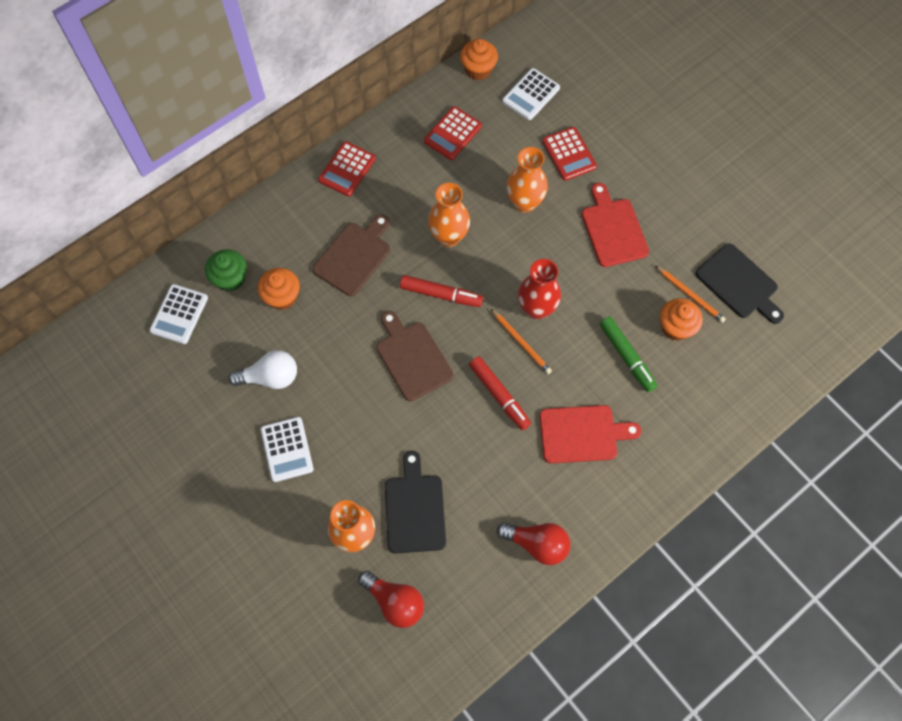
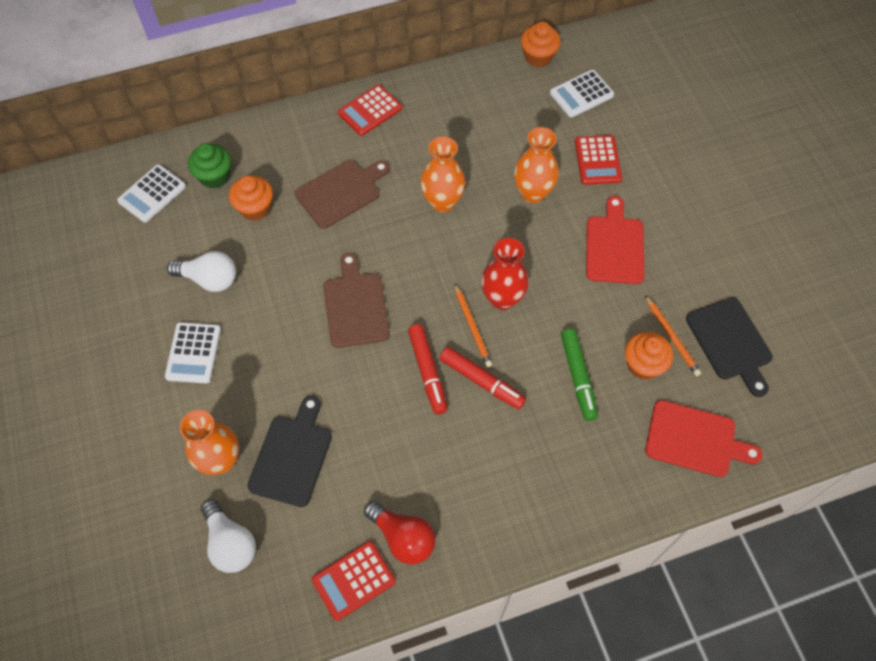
camera: 20 degrees right, 5 degrees down
(394, 602) = (230, 543): red light bulb -> white light bulb
(441, 294) = (411, 254): red marker -> red marker (482, 381)
(452, 133) = (487, 108): red calculator -> red calculator (353, 580)
(582, 434) = (498, 440): red cutting board -> red cutting board (695, 440)

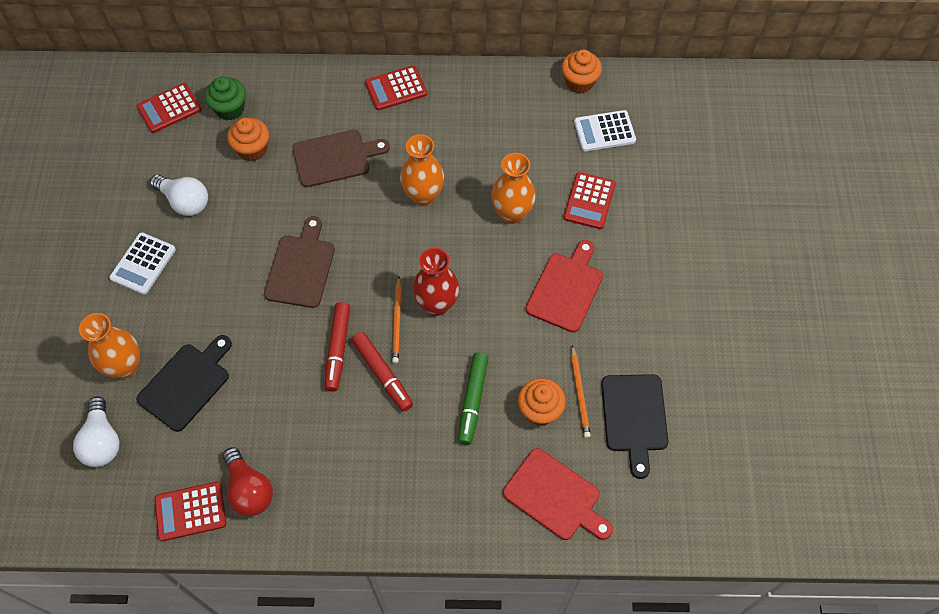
camera: 20 degrees right, 0 degrees up
(152, 194) = (169, 108): white calculator -> red calculator

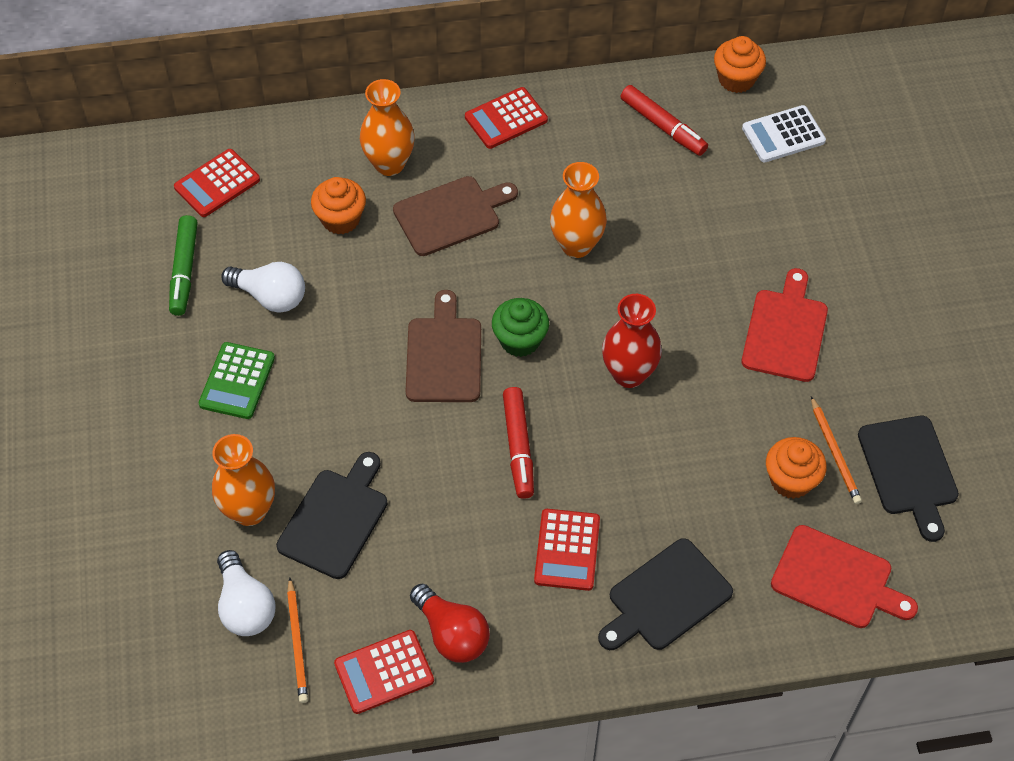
camera: 10 degrees left, 5 degrees down
(143, 264) = (237, 381): white calculator -> green calculator
(230, 109) = (297, 173): green cupcake -> green cupcake (520, 340)
(382, 374) = (583, 468): red marker -> red marker (663, 126)
(397, 321) = (584, 402): orange pencil -> orange pencil (297, 643)
(418, 489) = (665, 597): none -> black cutting board
(473, 401) = (705, 482): green marker -> green marker (184, 270)
(512, 213) = (694, 250): orange vase -> orange vase (389, 164)
(589, 201) = (786, 221): red calculator -> red calculator (567, 550)

